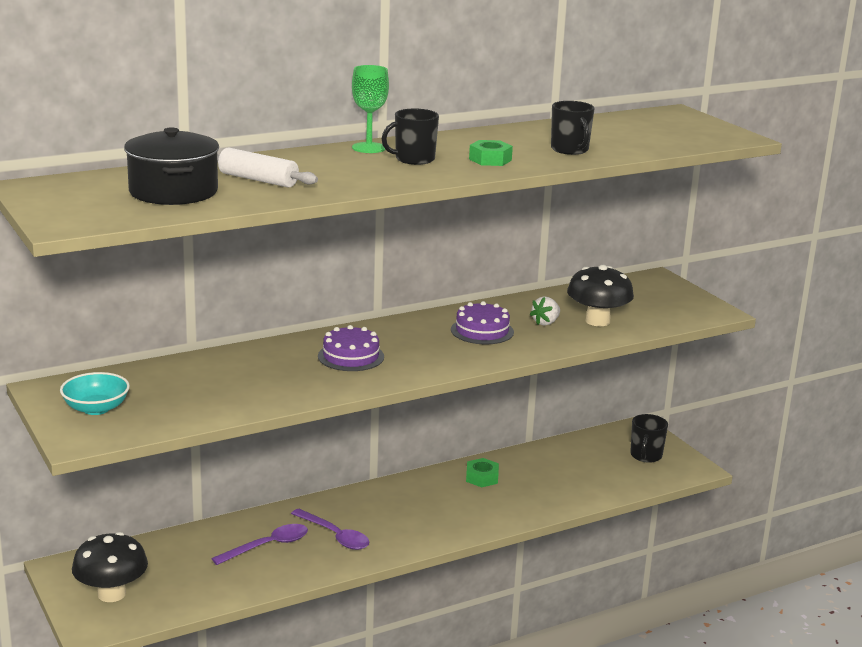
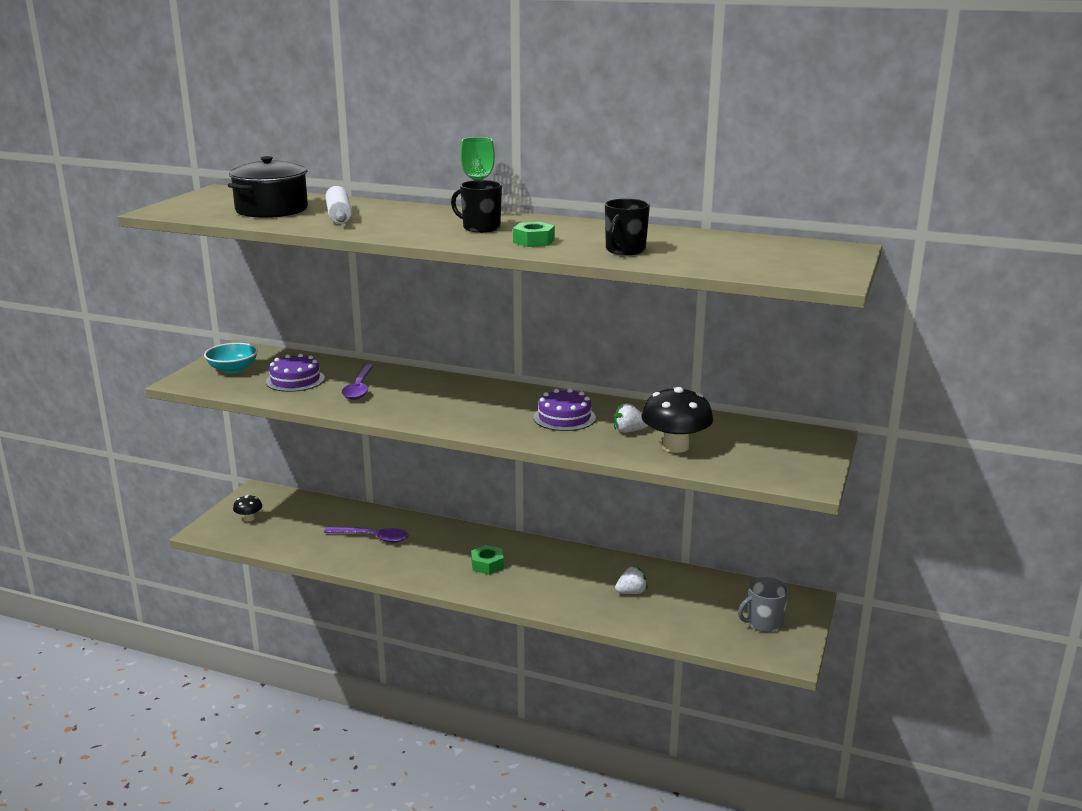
camera: 50 degrees right, 0 degrees up
(111, 594) = (249, 518): black mushroom -> black mushroom, size x0.50
(335, 536) = (421, 553): purple spoon -> purple spoon (359, 388)
(351, 356) = (434, 398): purple cake -> purple cake (295, 380)
(482, 478) = (593, 569): green nut -> green nut (487, 564)
(537, 480) = (631, 592): none -> white strawberry
(646, 456) = (763, 623): black mug -> grey mug

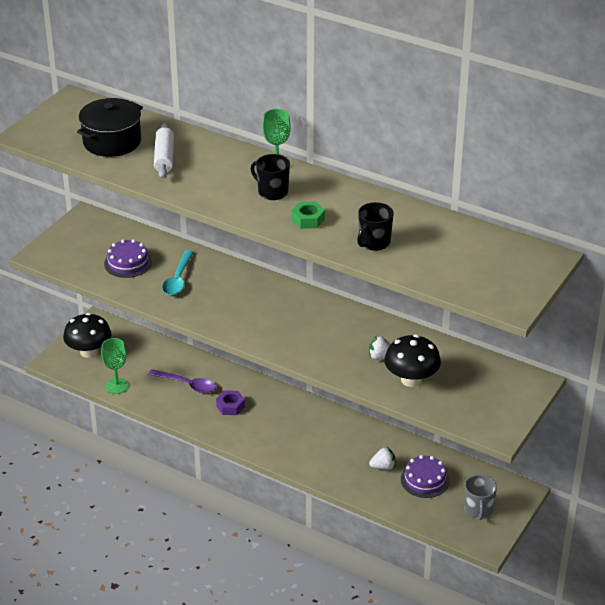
camera: 10 degrees right, 15 degrees up
(233, 369) = (79, 242): turquoise bowl -> none
(249, 518) = (89, 352): black mushroom -> black mushroom, size x2.00
(286, 546) = (117, 386): none -> green goblet
(359, 388) = (178, 279): purple spoon -> turquoise spoon
(429, 553) = (230, 406): none -> purple nut
(487, 564) = (274, 424): green nut -> none
(564, 417) = (334, 335): purple cake -> purple cake (425, 480)
(763, 623) = (478, 510): grey mug -> grey mug turned 75 degrees counterclockwise

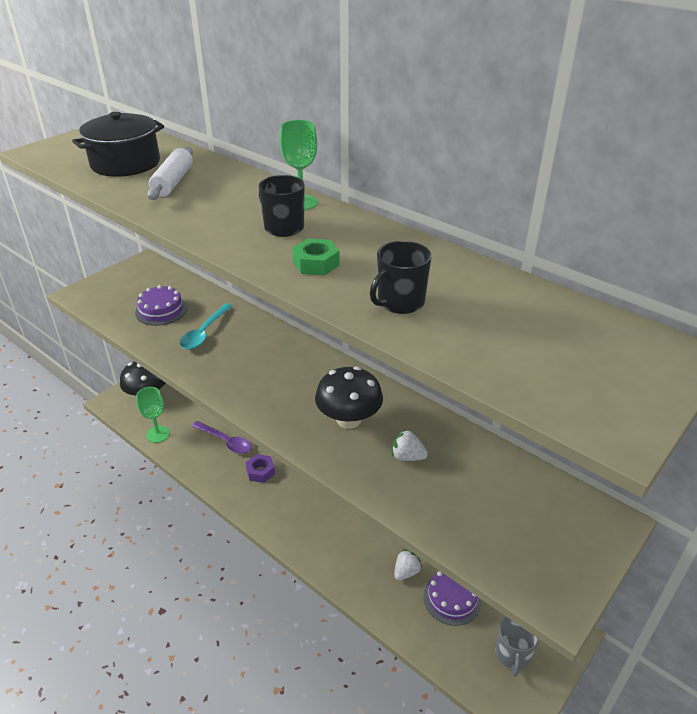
camera: 10 degrees right, 0 degrees up
(383, 467) = (406, 572): white strawberry -> white strawberry turned 45 degrees counterclockwise
(411, 380) = (441, 495): black mushroom -> black mushroom (349, 419)

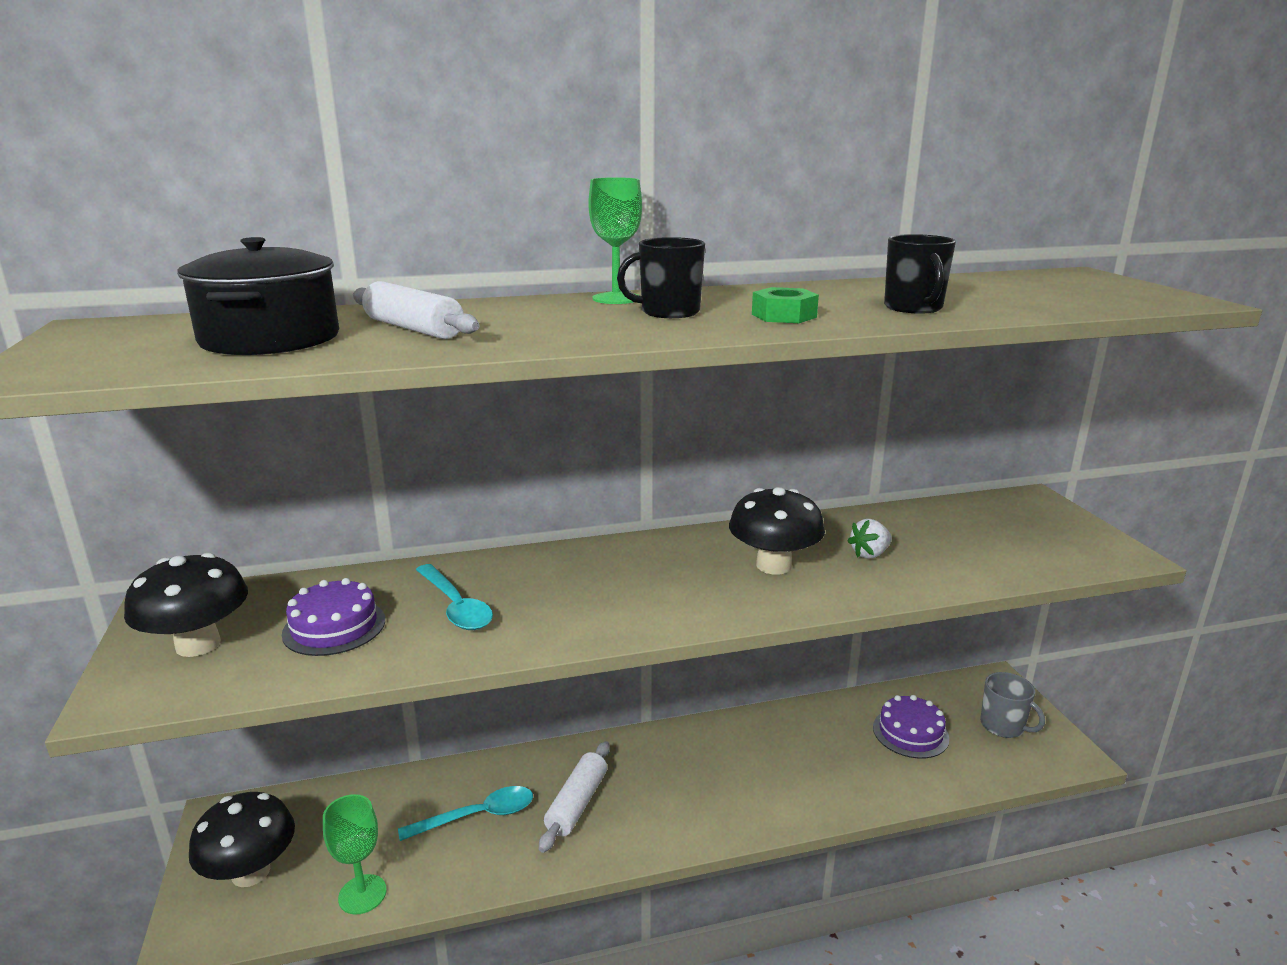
camera: 55 degrees left, 15 degrees down
(123, 287) = (198, 644): none -> black mushroom
(226, 441) = (478, 816): purple spoon -> turquoise spoon
(260, 471) = (577, 804): purple nut -> white rolling pin
(406, 572) = (852, 749): white strawberry -> none

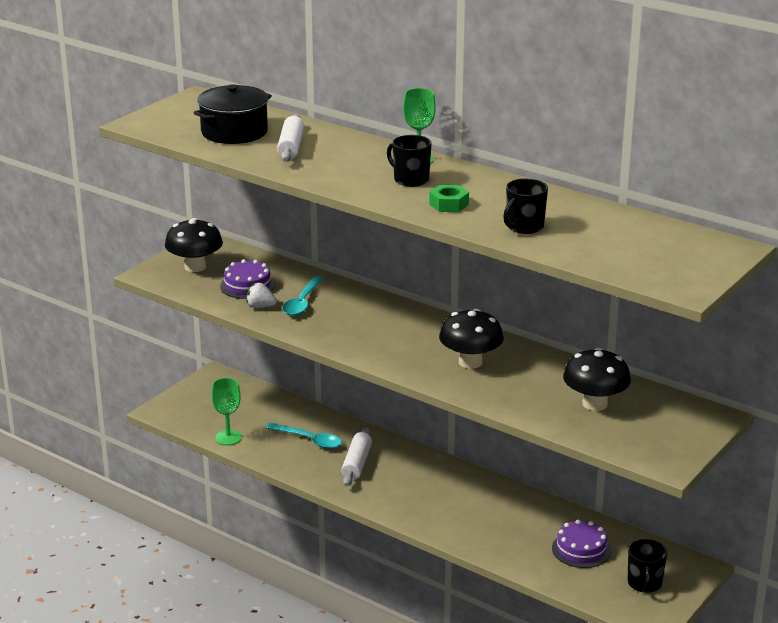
camera: 50 degrees right, 5 degrees up
(251, 872) = (201, 403): black mushroom -> black mushroom (595, 404)
(577, 804) = (357, 464): white rolling pin -> white rolling pin turned 60 degrees counterclockwise
(870, 554) = (531, 385): white strawberry -> white strawberry (260, 307)
(1003, 726) = (644, 584): grey mug -> black mug

